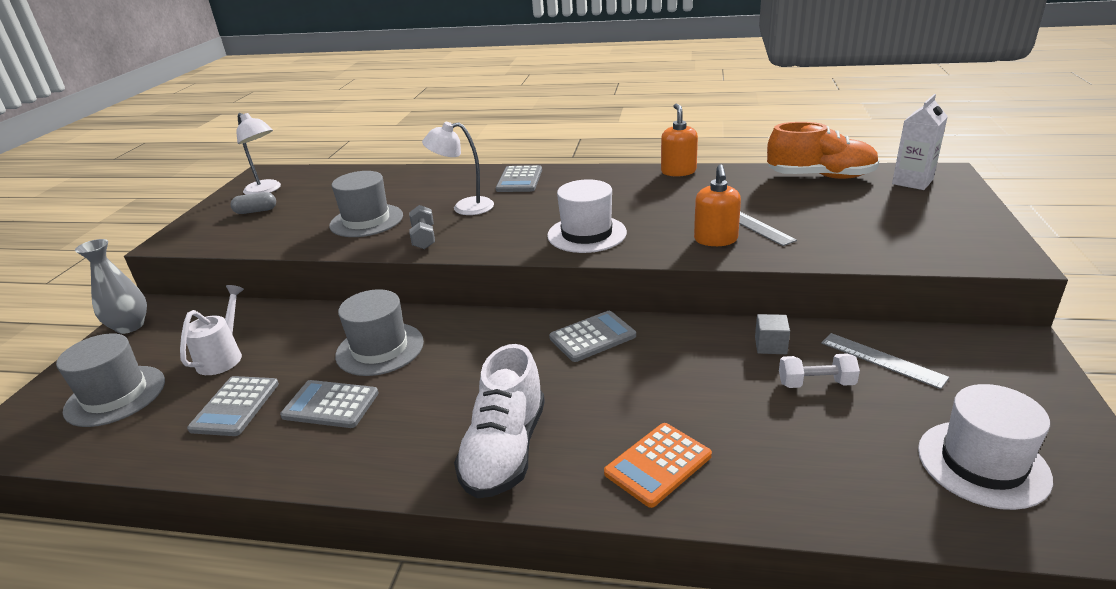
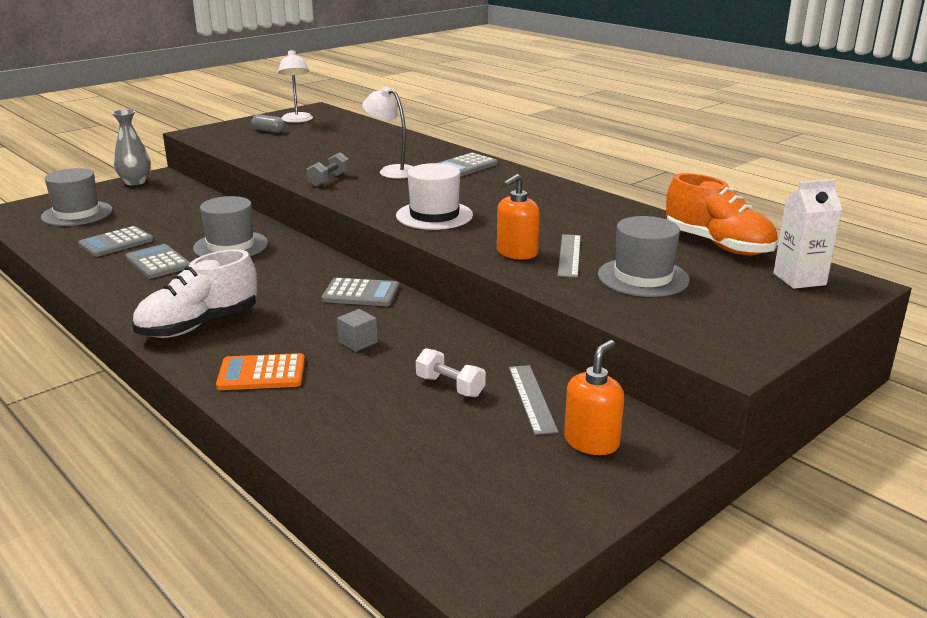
camera: 35 degrees right, 5 degrees down
(223, 356) = (151, 216): white watering can -> none
(366, 220) = (317, 158): grey hat -> grey hat (643, 277)
(678, 171) = (600, 200): orange soap dispenser -> orange soap dispenser (591, 442)
(770, 345) = (468, 352): grey cube -> grey cube (358, 342)
(982, 463) = (461, 483): white hat -> none

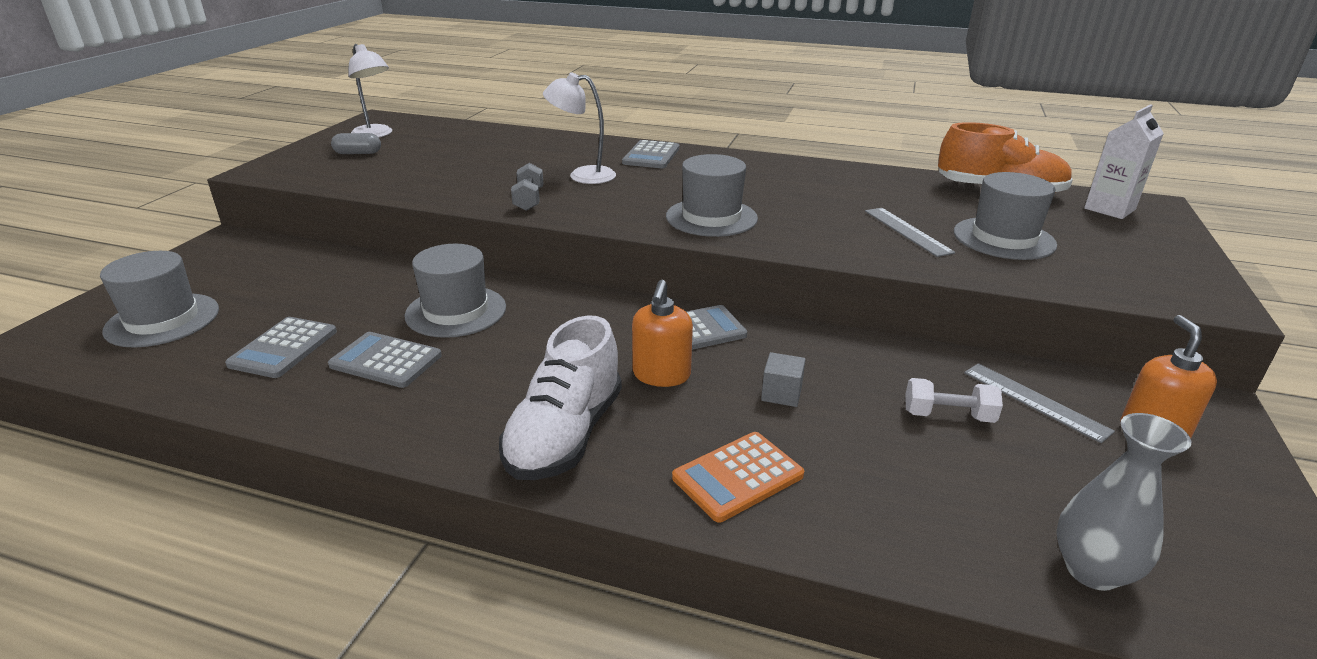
camera: 30 degrees left, 5 degrees up
(135, 182) = (200, 254): grey vase -> grey vase (1092, 570)
(434, 215) = (711, 217): white hat -> grey hat
(516, 253) = (859, 241): orange soap dispenser -> orange soap dispenser (661, 375)

